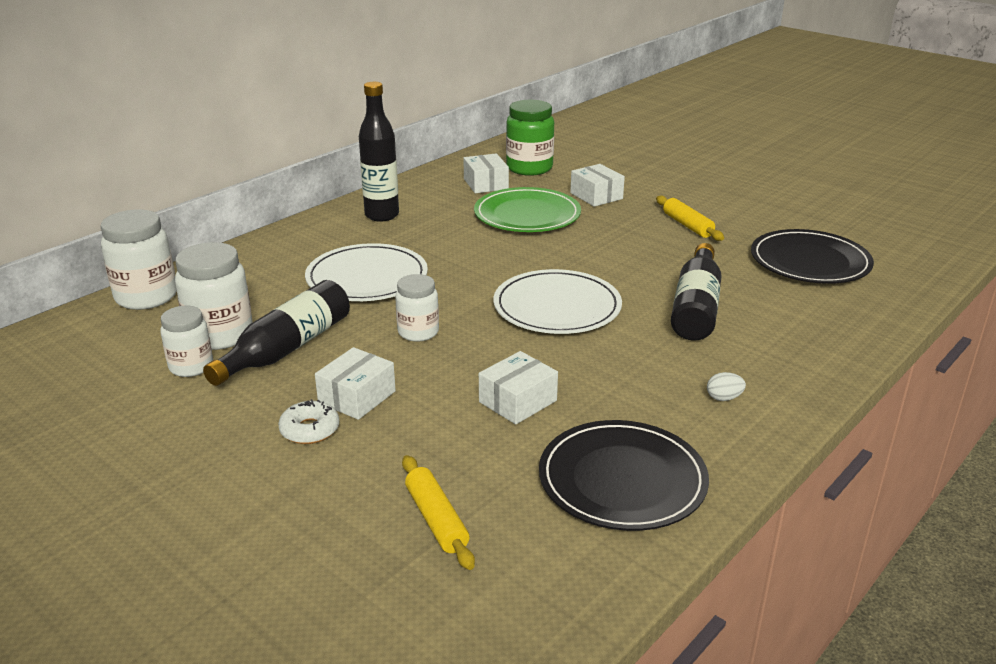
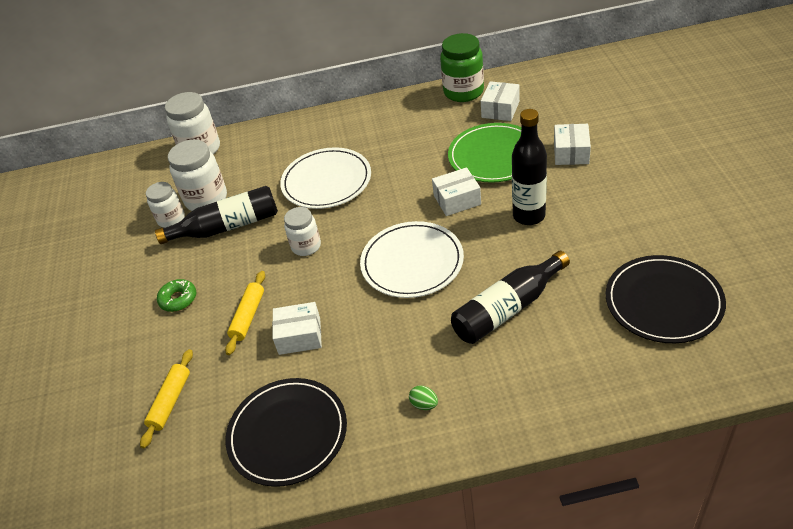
camera: 45 degrees right, 15 degrees up
(310, 430) = (178, 299): white donut -> green donut
(357, 397) = (223, 286): white box -> white box (457, 200)
(382, 215) = (395, 120): black bottle -> black bottle (529, 216)
(529, 168) = (553, 101): green jar -> green jar (463, 92)
(687, 225) = (607, 216): yellow rolling pin -> yellow rolling pin (248, 316)
(724, 398) = (424, 404): white egg -> green egg

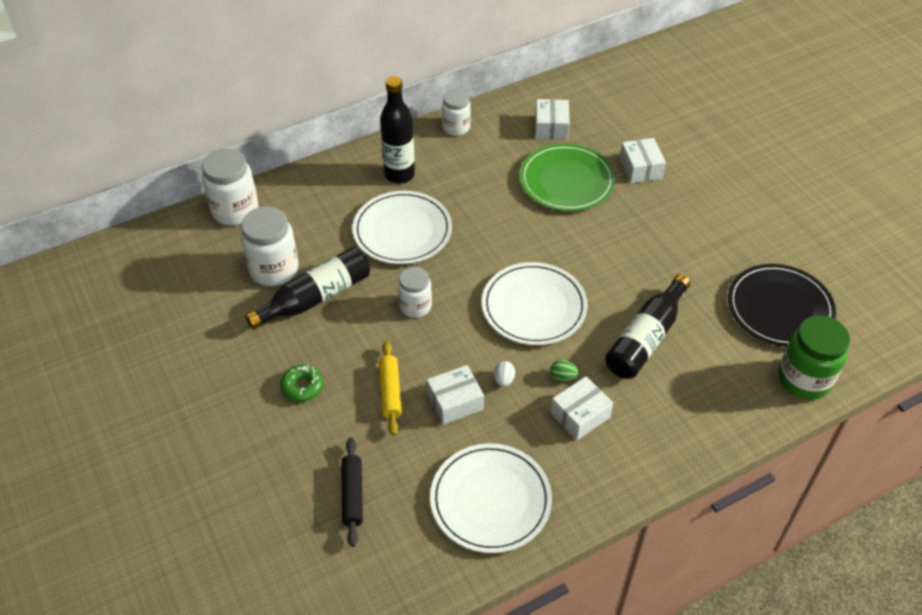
camera: 25 degrees left, 5 degrees up
(170, 402) = (352, 495): yellow rolling pin -> black rolling pin
(171, 219) = (244, 298): white jar -> white jar (456, 127)
(287, 433) = (490, 500): black plate -> white plate
(353, 324) = (503, 380): none -> white egg
(424, 404) = (608, 445): green egg -> green egg (563, 377)
(457, 200) = (550, 233): white box -> white box (580, 415)
(463, 92) = (504, 111): green jar -> green jar (804, 379)
(529, 216) = (627, 241): black bottle -> black bottle (399, 174)

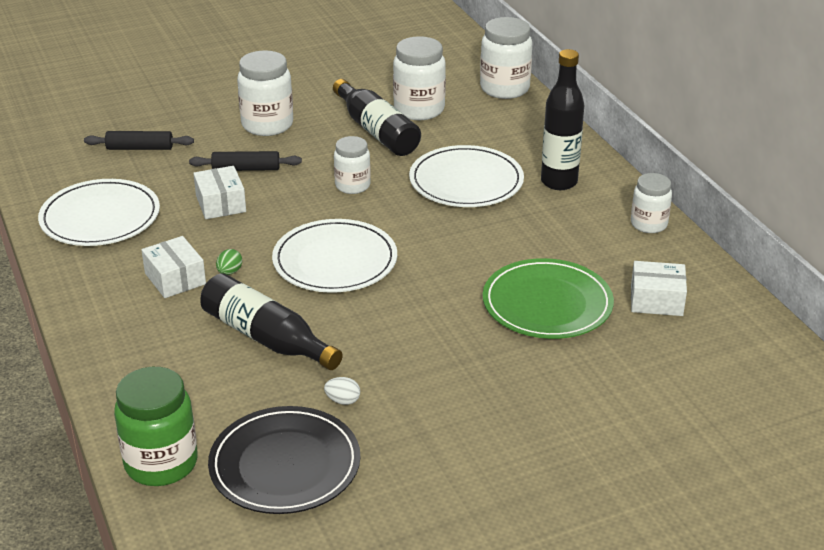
camera: 95 degrees right, 15 degrees down
(302, 387) = (267, 125): green donut -> white jar
(390, 391) = (246, 169): yellow rolling pin -> black rolling pin
(503, 380) = (238, 234): white egg -> white egg (343, 401)
(640, 168) = (572, 372): white box -> none

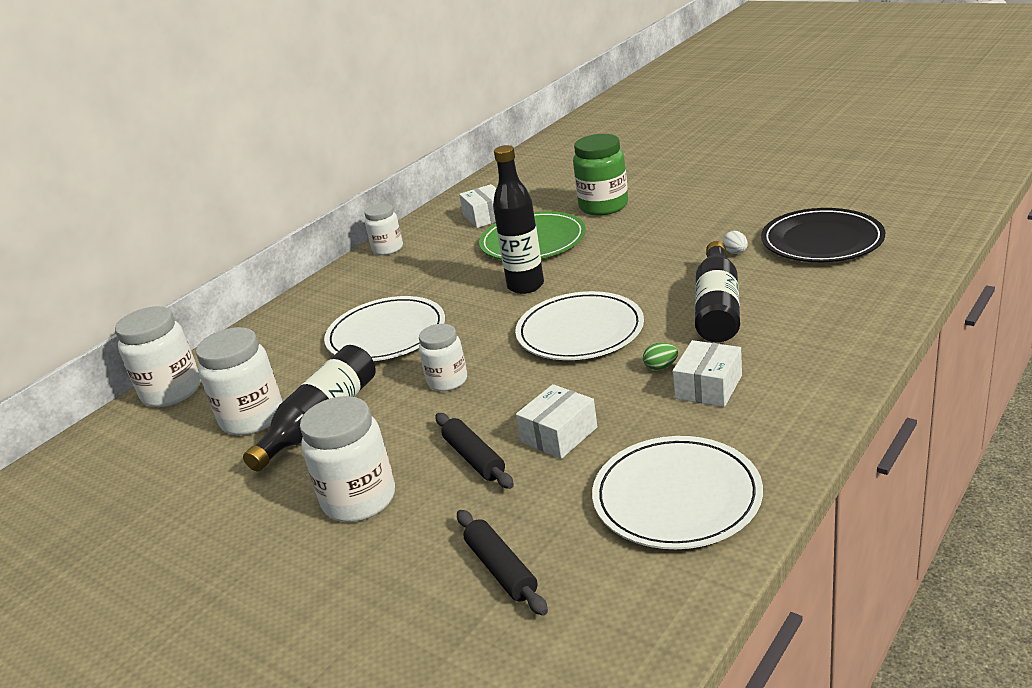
camera: 115 degrees left, 5 degrees down
(161, 463) = (898, 273): green jar -> green jar (603, 206)
(559, 182) = (351, 298): black bottle -> black bottle (525, 286)

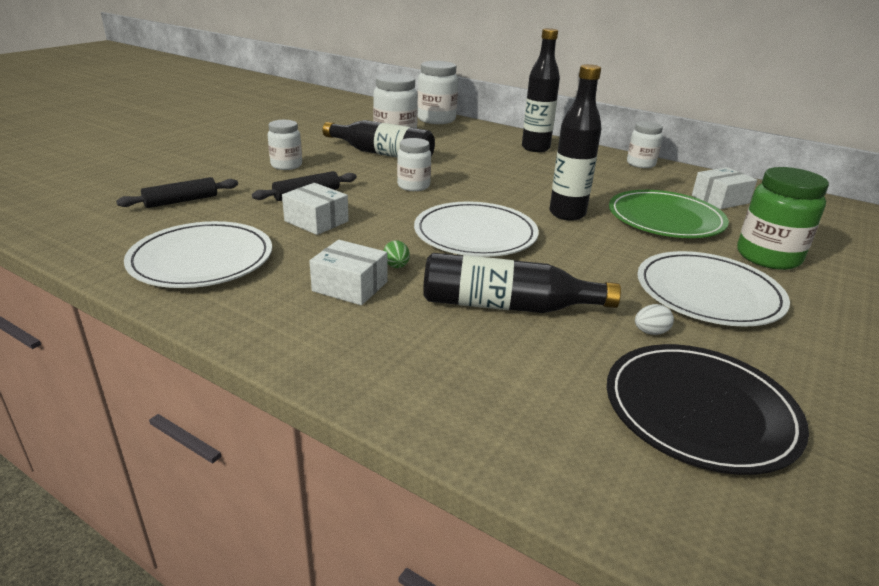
camera: 80 degrees right, 0 degrees up
(322, 309) = (535, 148): none -> black bottle
(359, 499) = (286, 165): white jar -> white jar, size x0.64
(386, 334) = (492, 167): white plate -> white plate (708, 293)

